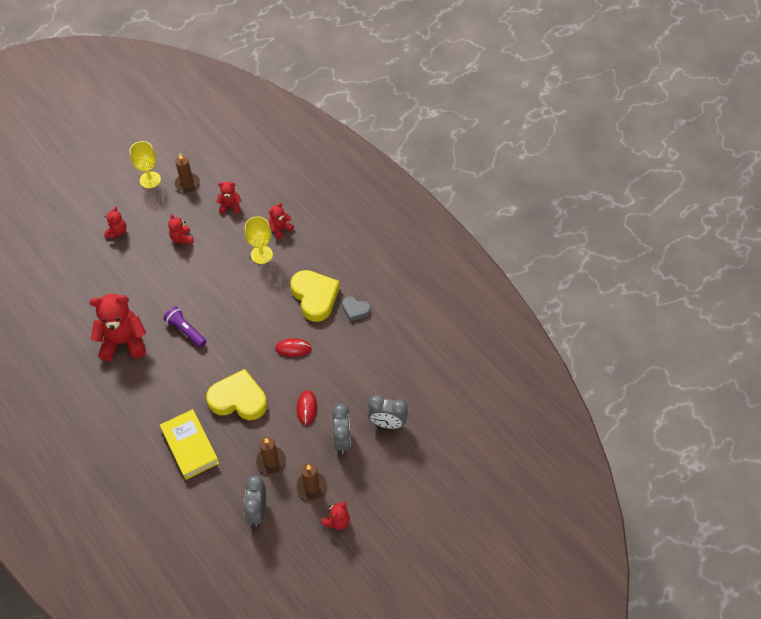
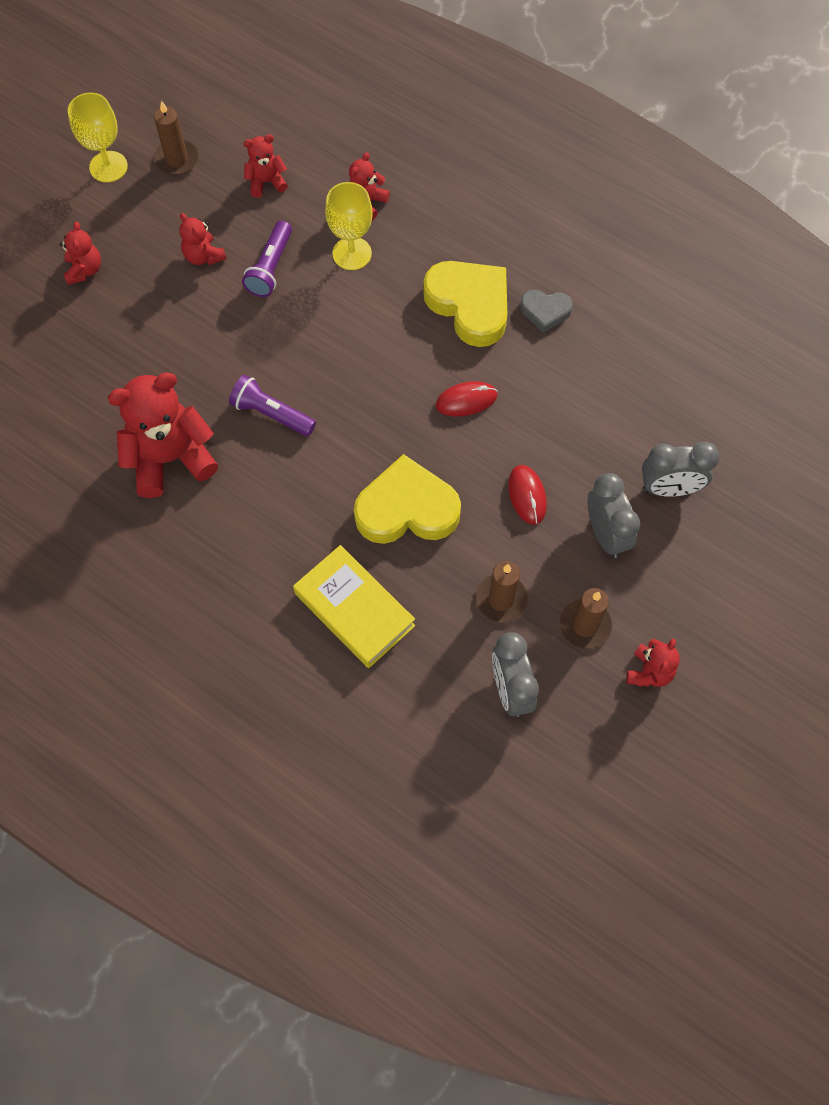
camera: 15 degrees left, 10 degrees up
(215, 252) = (270, 267): none -> purple flashlight

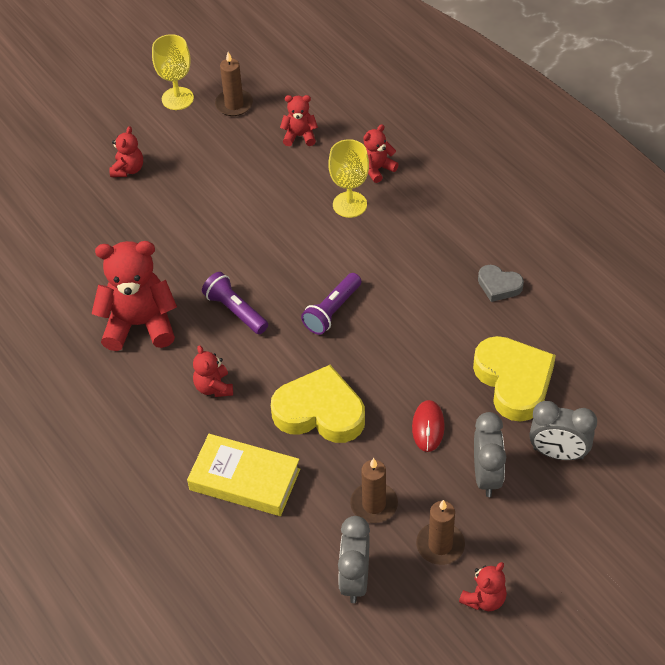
camera: 20 degrees right, 15 degrees down
(203, 256) = (227, 180): red teddy bear -> red teddy bear (214, 387)
(270, 267) = (278, 200): purple flashlight -> purple flashlight (332, 311)
(354, 610) = (244, 479): yellow book -> yellow book turned 45 degrees counterclockwise
(466, 400) = (403, 339): red mouse -> none
(469, 305) = (435, 266): yellow heart -> yellow heart (514, 381)

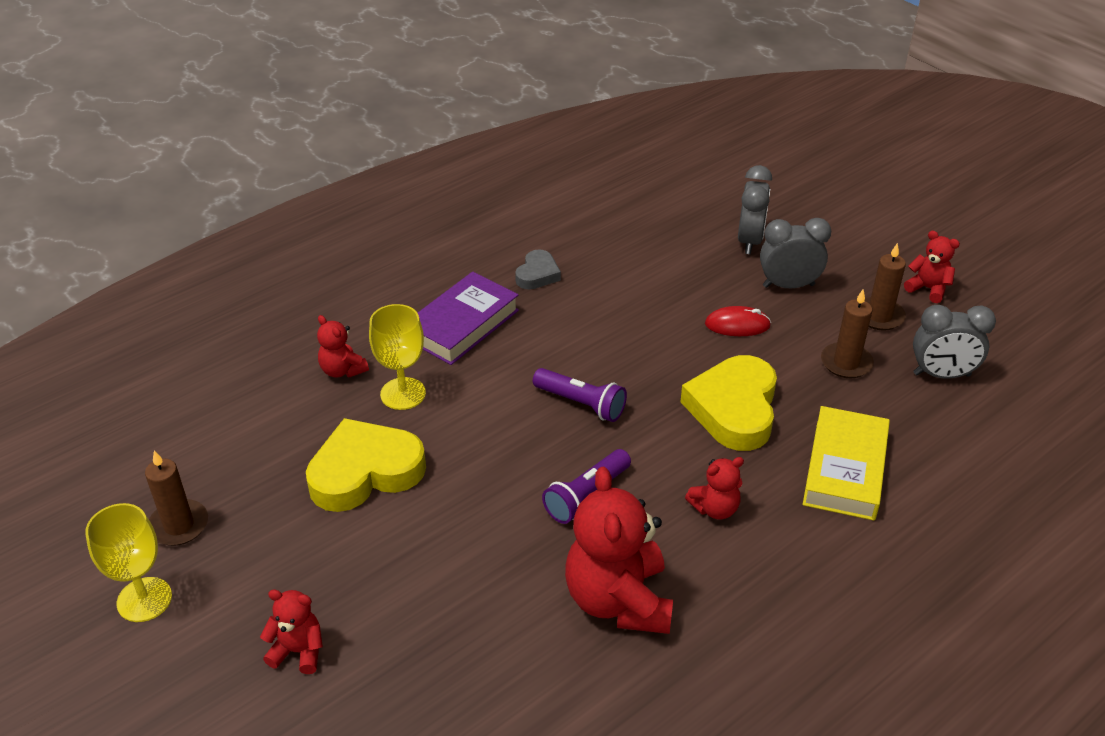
camera: 95 degrees left, 10 degrees down
(299, 136) = (265, 447): red teddy bear -> none
(430, 237) = (462, 325): none -> purple book
(514, 381) = (667, 266): yellow heart -> yellow heart (365, 472)

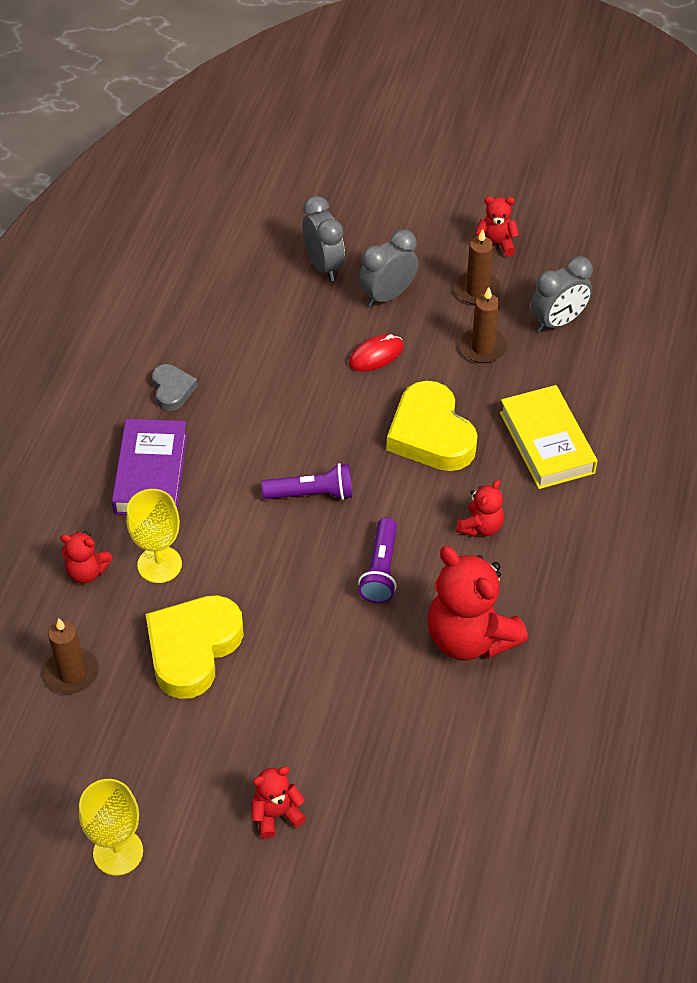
camera: 35 degrees left, 10 degrees up
(179, 525) = (84, 780): brown candle -> brown candle (72, 673)

